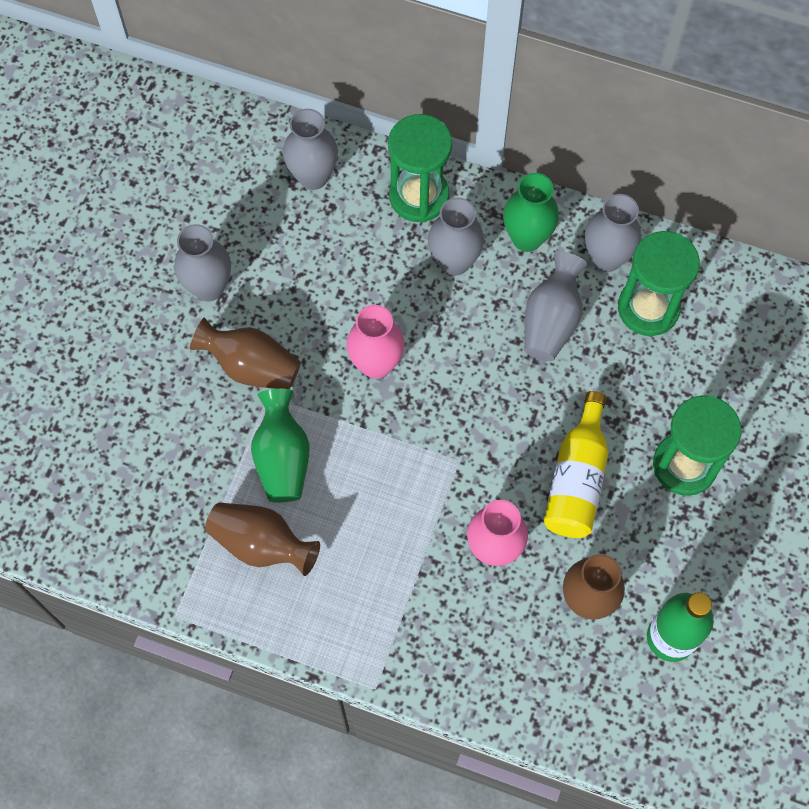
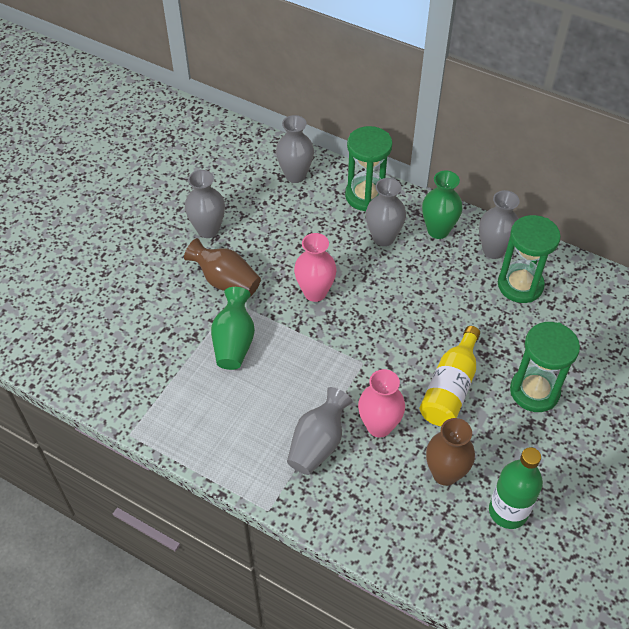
camera: 10 degrees right, 15 degrees down
(262, 544) = (205, 396): brown vase -> none
(551, 320) = (447, 283): grey vase -> grey vase (318, 443)

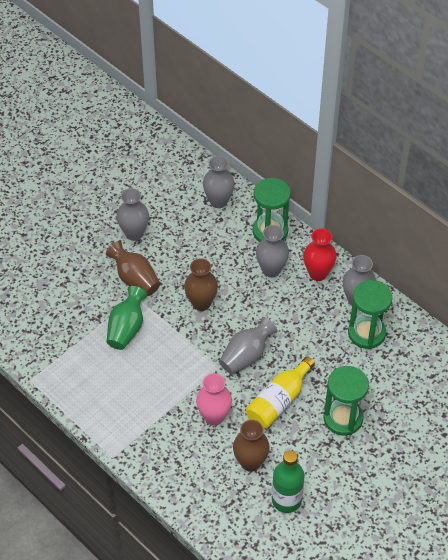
camera: 15 degrees right, 0 degrees up
(315, 292) = (201, 303): pink vase -> brown vase
(318, 443) = (164, 419): grey vase -> grey vase (246, 356)
(438, 230) = (318, 273): green vase -> red vase

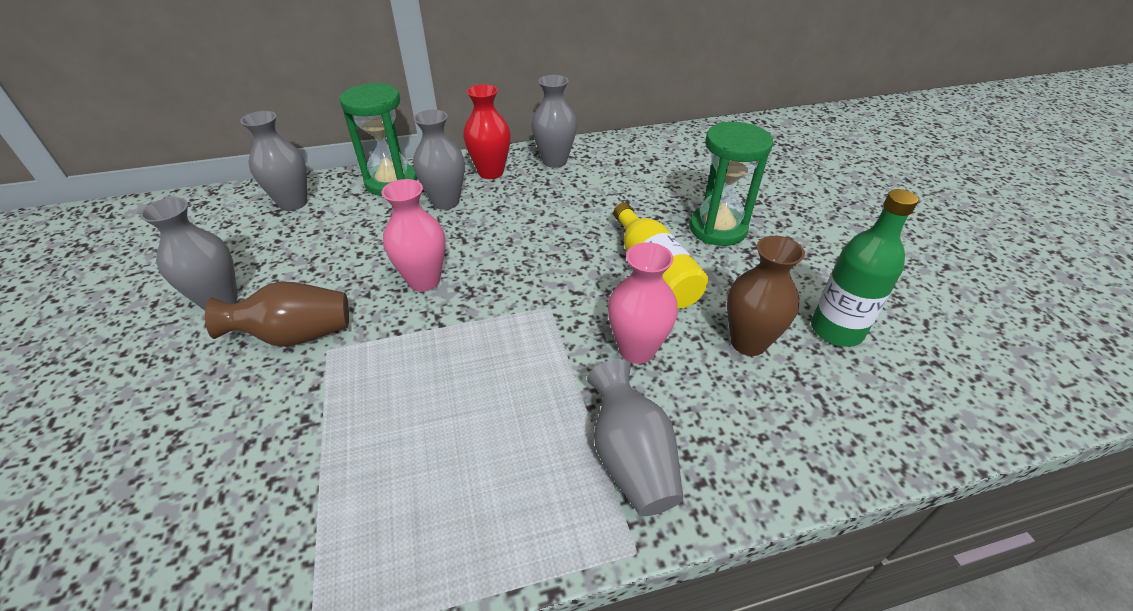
camera: 60 degrees left, 10 degrees down
(126, 328) = (372, 389): green vase -> none
(201, 303) = (424, 280): brown vase -> pink vase
(246, 356) = (554, 272): grey vase -> grey vase (631, 458)
(366, 333) = (606, 171): green hourglass -> none

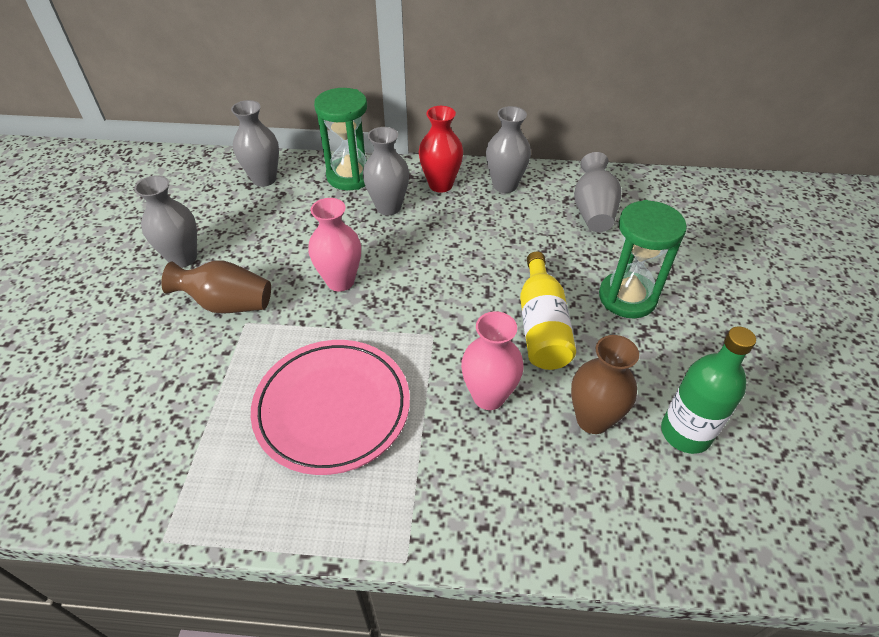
camera: 20 degrees right, 5 degrees up
(472, 411) = (332, 408): none -> pink plate
(631, 458) = (437, 487): grey vase -> grey vase (593, 211)

